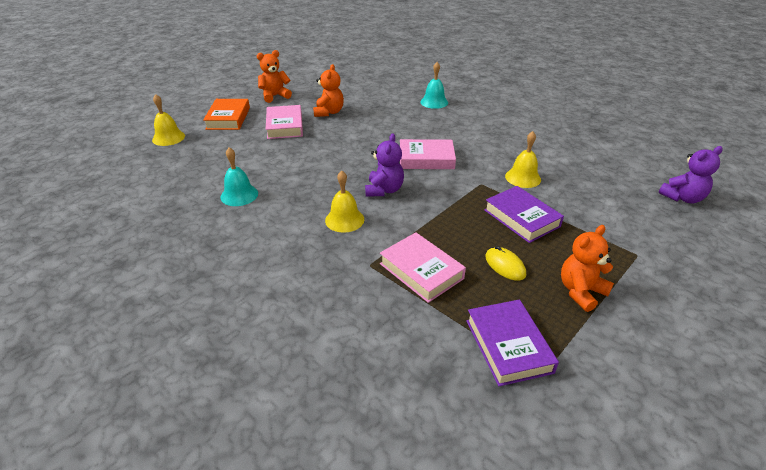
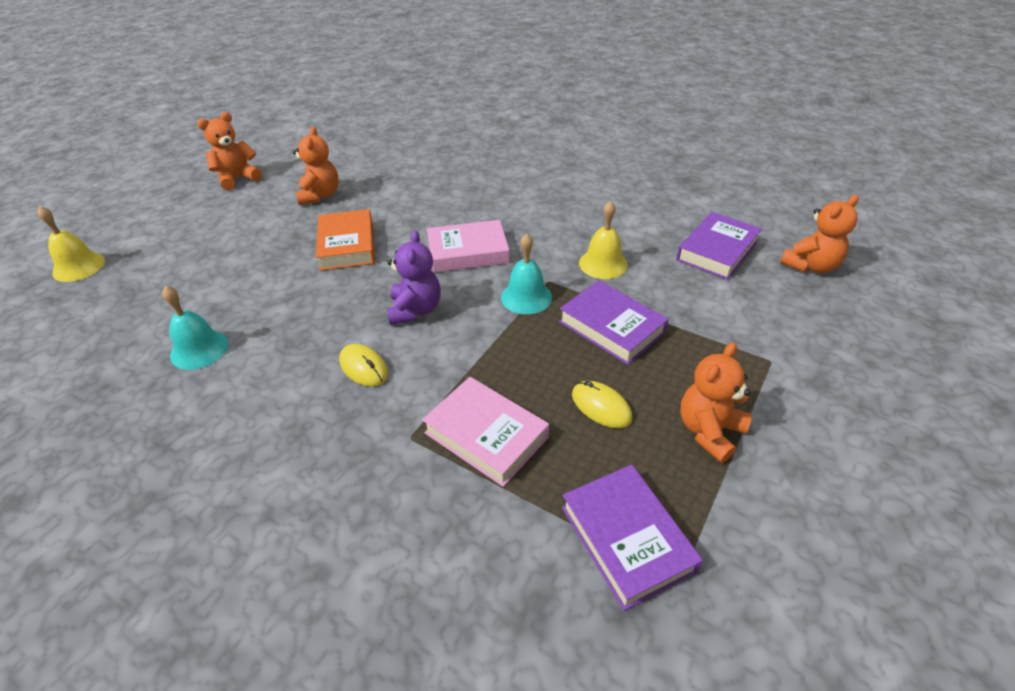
camera: 10 degrees left, 5 degrees up
(228, 118) = (170, 223): orange book -> orange book (347, 245)
(285, 126) = (257, 225): pink book -> none
(344, 220) = (363, 367): yellow bell -> yellow mouse
(434, 102) = (466, 162): turquoise bell -> turquoise bell (526, 297)
(611, 179) = (717, 251): none -> purple book
(682, 198) = (810, 266): purple teddy bear -> orange teddy bear

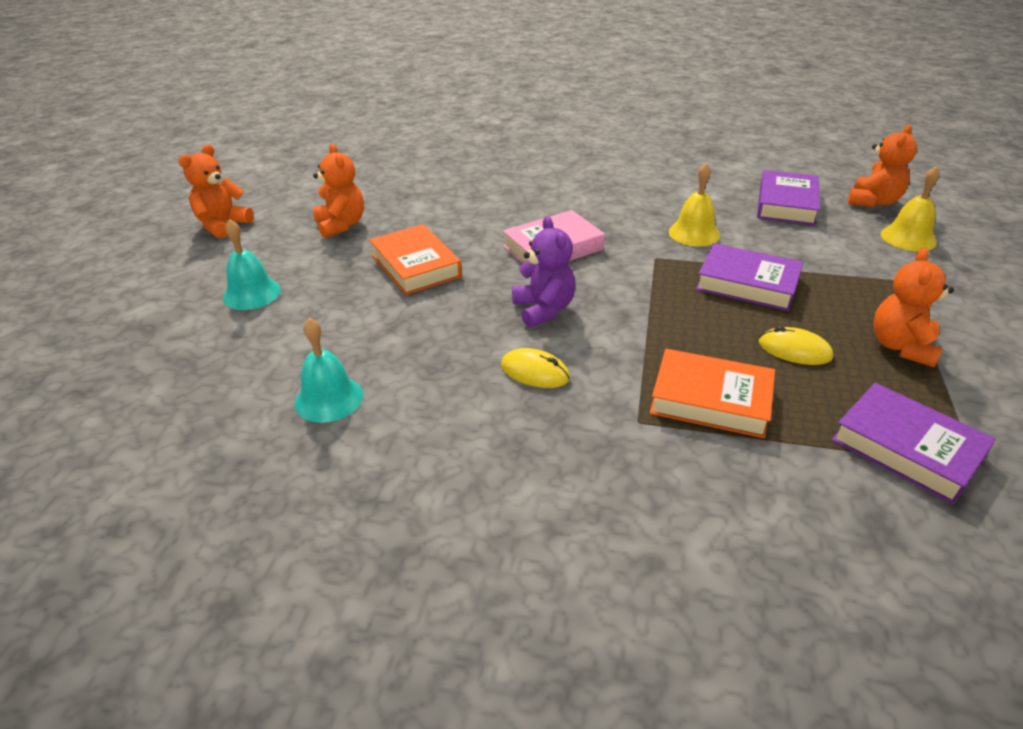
camera: 20 degrees left, 5 degrees down
(79, 267) = (88, 351): yellow bell -> yellow bell (908, 238)
(486, 435) = (710, 400): pink book -> orange book
(526, 297) = (646, 275): turquoise bell -> turquoise bell (251, 293)

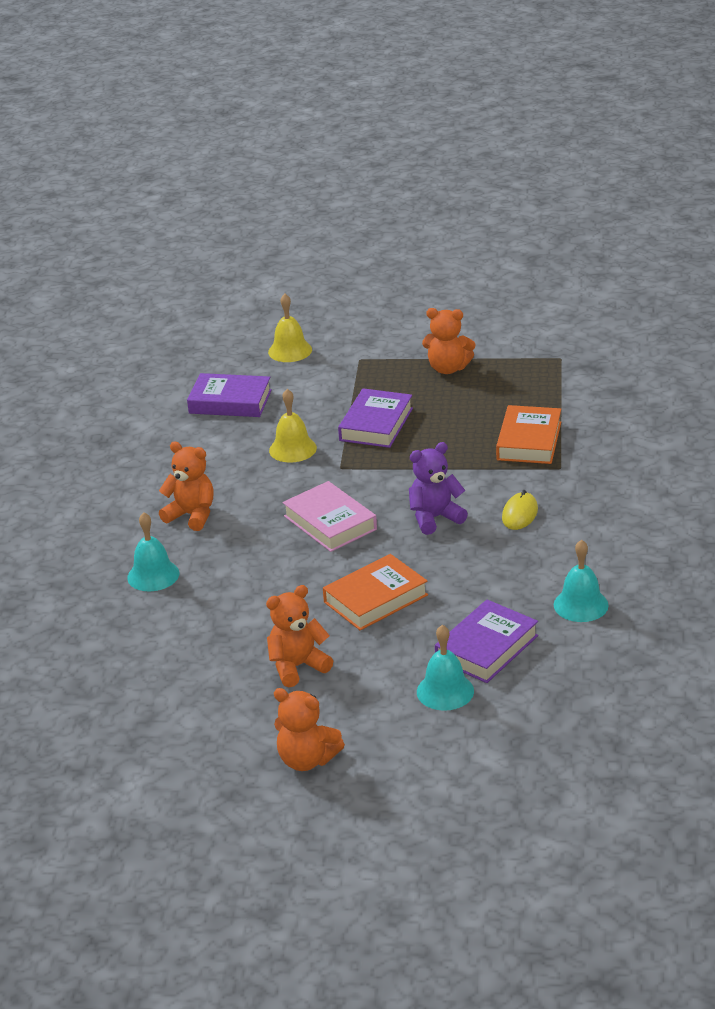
camera: 95 degrees left, 5 degrees down
(500, 171) = (153, 575): none -> turquoise bell
(794, 350) = (463, 408): yellow mouse -> none
(873, 201) = (223, 360): orange teddy bear -> orange teddy bear (192, 515)
(907, 448) = (553, 377): purple book -> purple book (487, 648)

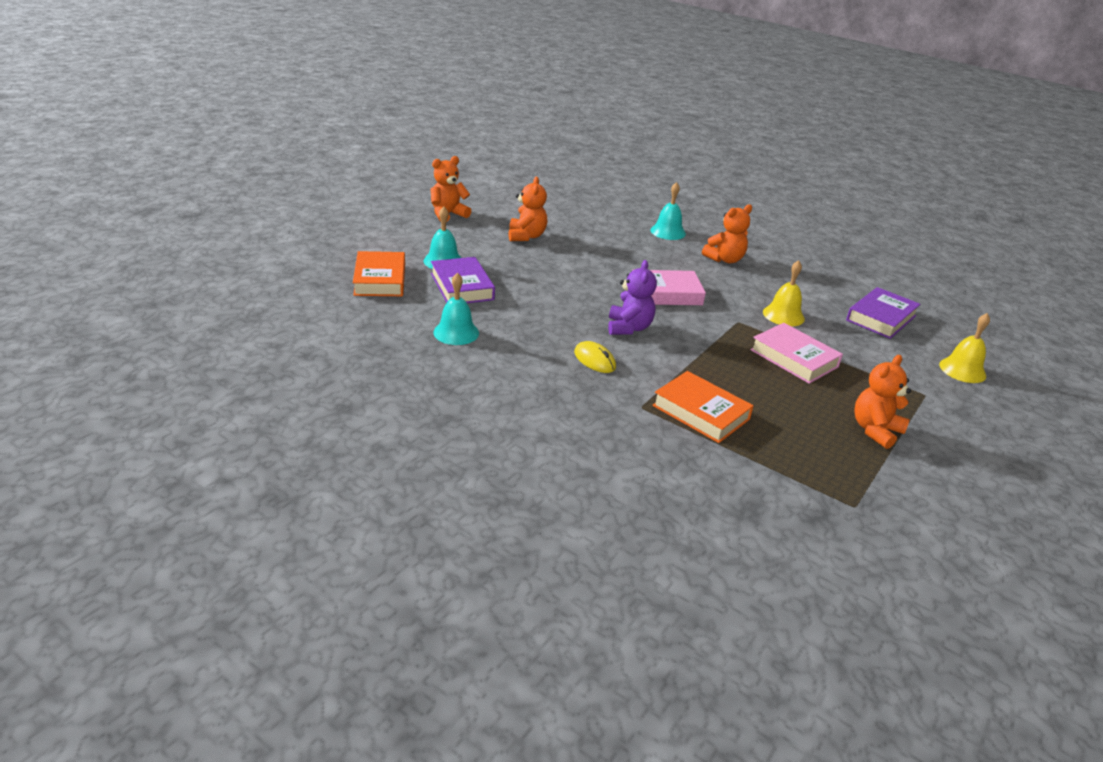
camera: 115 degrees right, 0 degrees up
(376, 424) = (794, 358): purple book -> pink book
(376, 599) = (560, 276): orange book -> orange book (380, 279)

